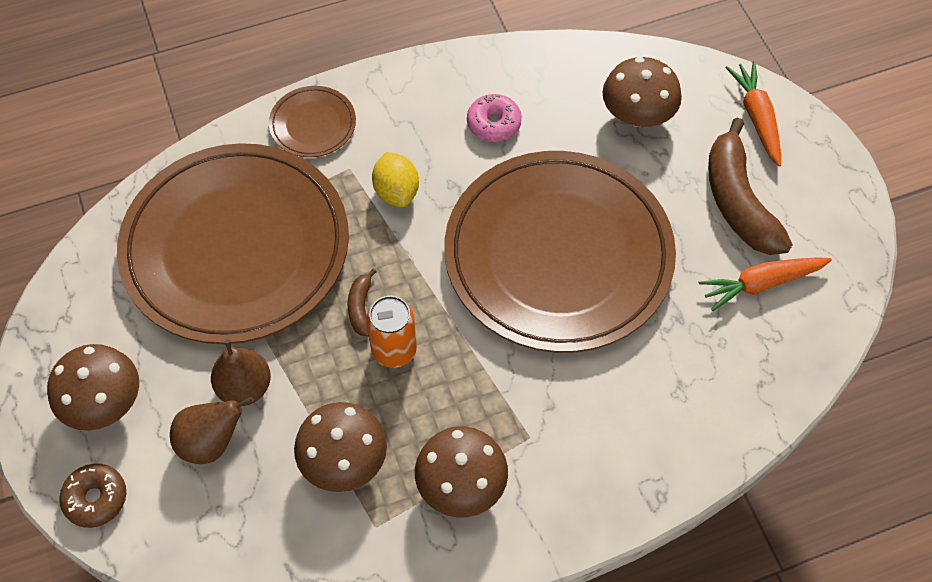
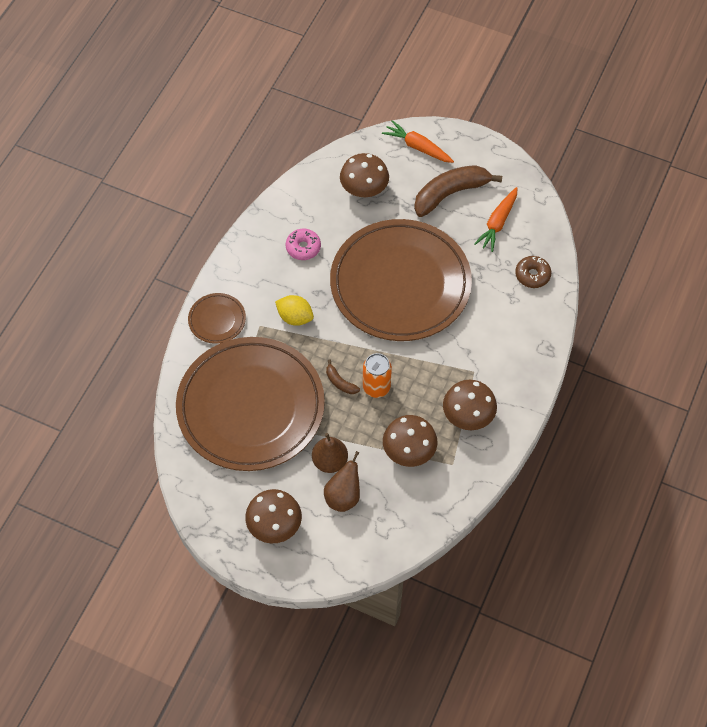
camera: 45 degrees left, 0 degrees up
(96, 498) = (321, 565): brown donut -> brown donut (532, 275)
(738, 201) = (450, 194): brown banana -> brown banana turned 120 degrees clockwise

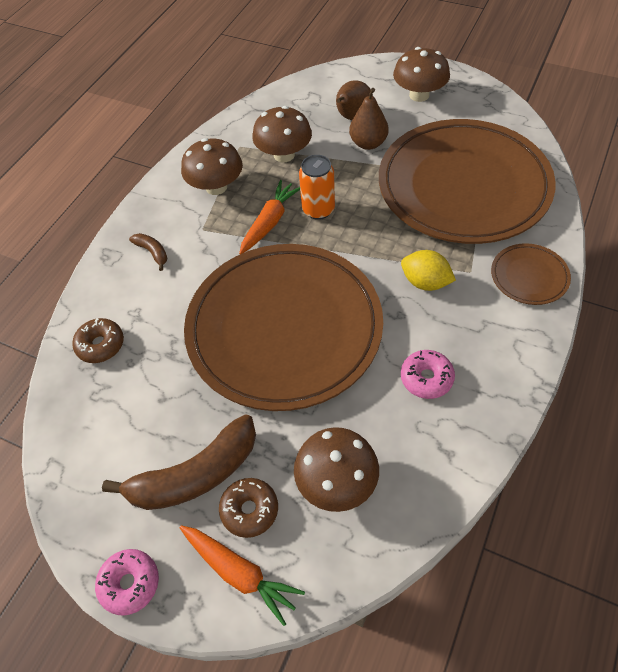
camera: 175 degrees left, 5 degrees down
(340, 382) = (361, 213): brown banana -> brown banana (152, 252)
(415, 175) = (249, 510): none -> brown donut
(478, 143) = (130, 583): none -> pink donut
(497, 223) = (130, 423): orange carrot -> orange carrot (270, 222)

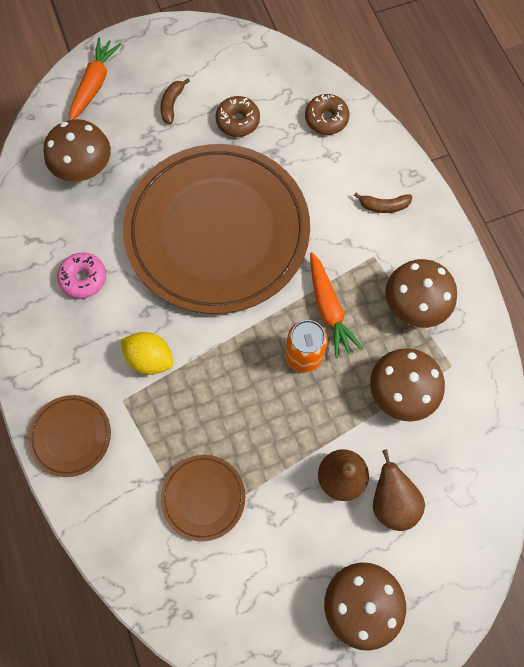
camera: 130 degrees right, 15 degrees up
(130, 583) = (147, 36): pink donut -> none
(195, 475) = (172, 104): brown banana -> brown banana, size x0.45
(240, 573) = (94, 84): orange carrot -> orange carrot turned 120 degrees clockwise
(249, 510) = (120, 114): brown donut -> brown donut (238, 121)
(425, 282) = (150, 358): yellow lemon -> yellow lemon turned 45 degrees clockwise
(463, 186) = (203, 497): brown plate -> brown plate, size x0.40

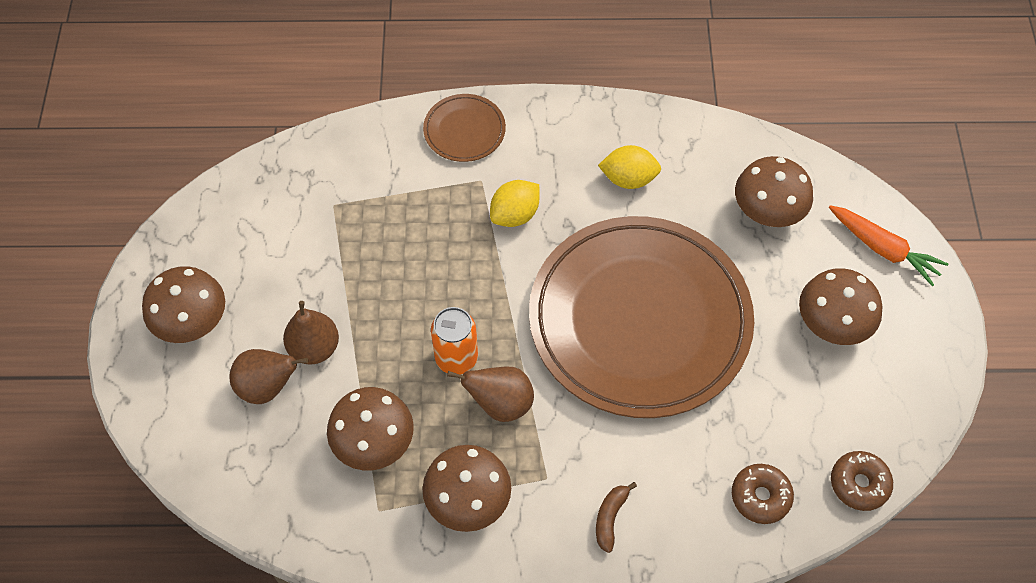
camera: 110 degrees right, 10 degrees down
(83, 278) = (628, 179): pink donut -> yellow lemon
(172, 104) = (832, 323): brown banana -> brown mushroom
(203, 497) = (355, 221): brown plate -> none
(238, 121) = (786, 389): brown donut -> brown donut (859, 484)
(329, 309) = (500, 404): orange carrot -> brown pear

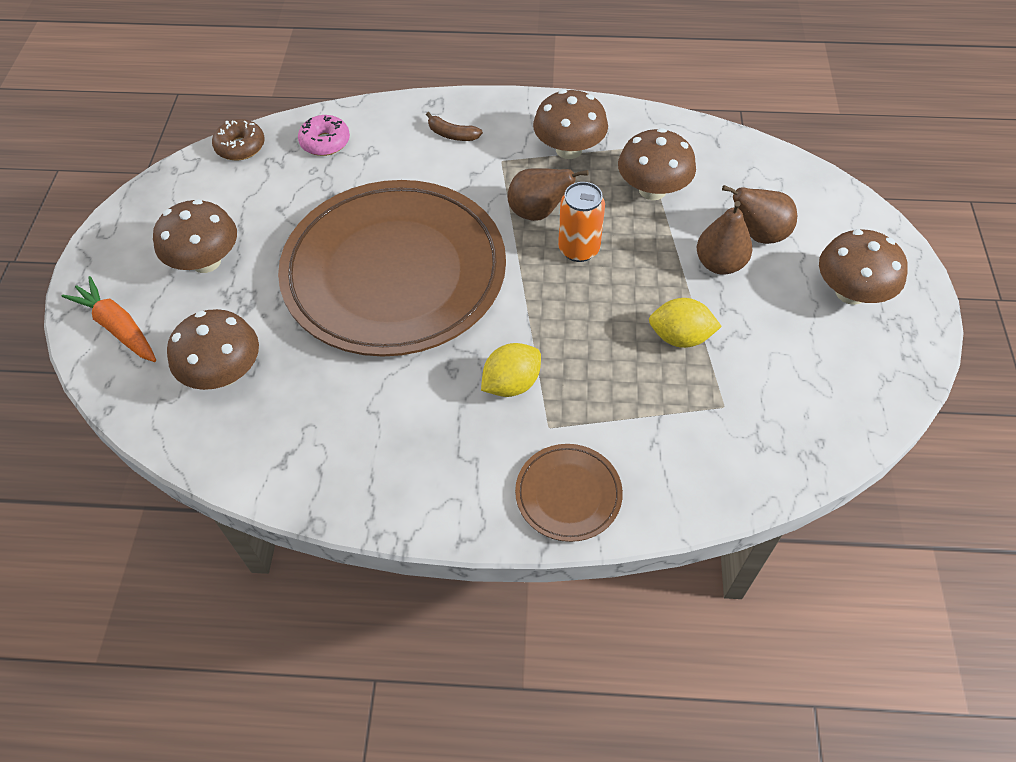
camera: 175 degrees left, 5 degrees down
(610, 518) = (452, 134): brown banana -> brown banana turned 90 degrees clockwise
(628, 179) = (372, 419): yellow lemon -> yellow lemon (680, 337)
(760, 496) = (325, 142): brown donut -> pink donut

